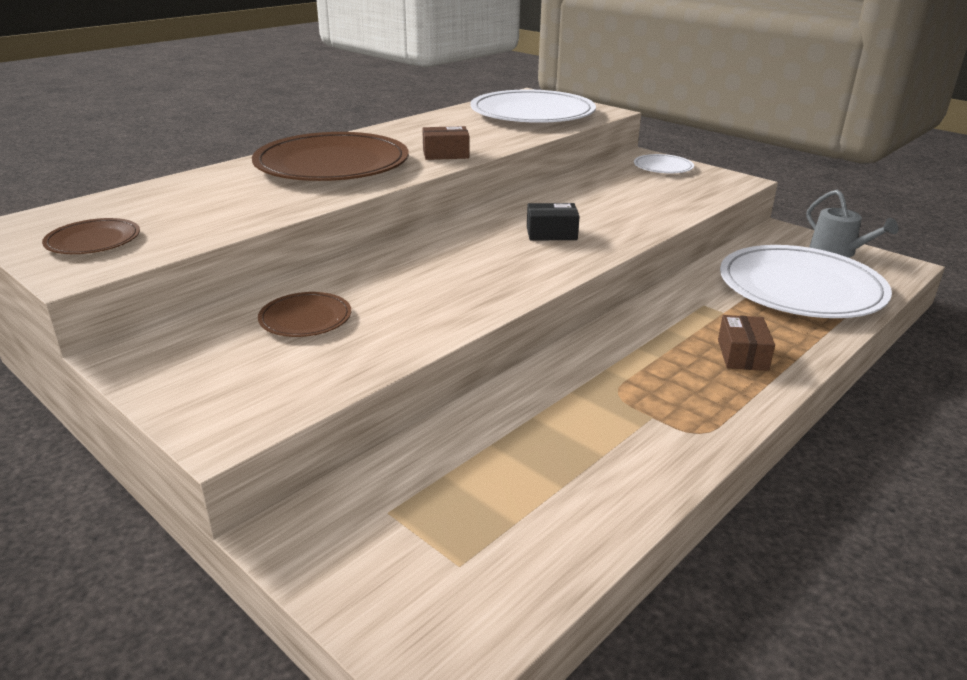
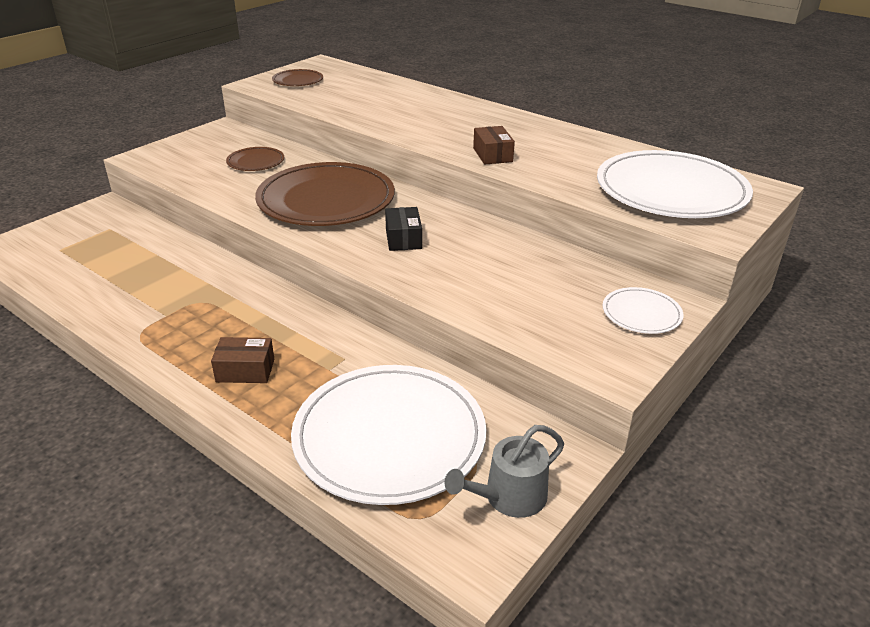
camera: 85 degrees right, 5 degrees up
(332, 164) = (450, 118): brown plate -> brown plate (326, 199)

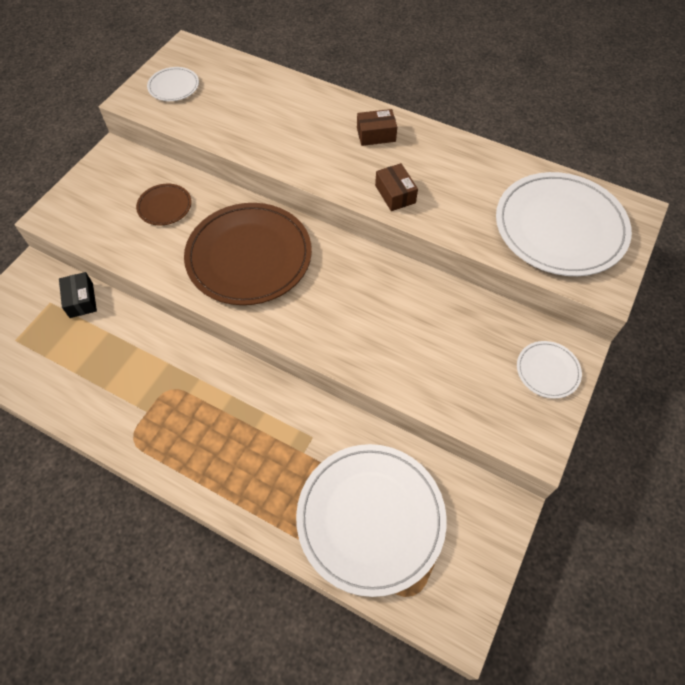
camera: 10 degrees left, 25 degrees up
(245, 370) = (236, 466): brown box -> brown box (376, 135)
(298, 80) = (173, 86): brown plate -> white plate
(403, 239) = (333, 303): black box -> black box (81, 300)
(509, 497) = (472, 562): grey watering can -> none

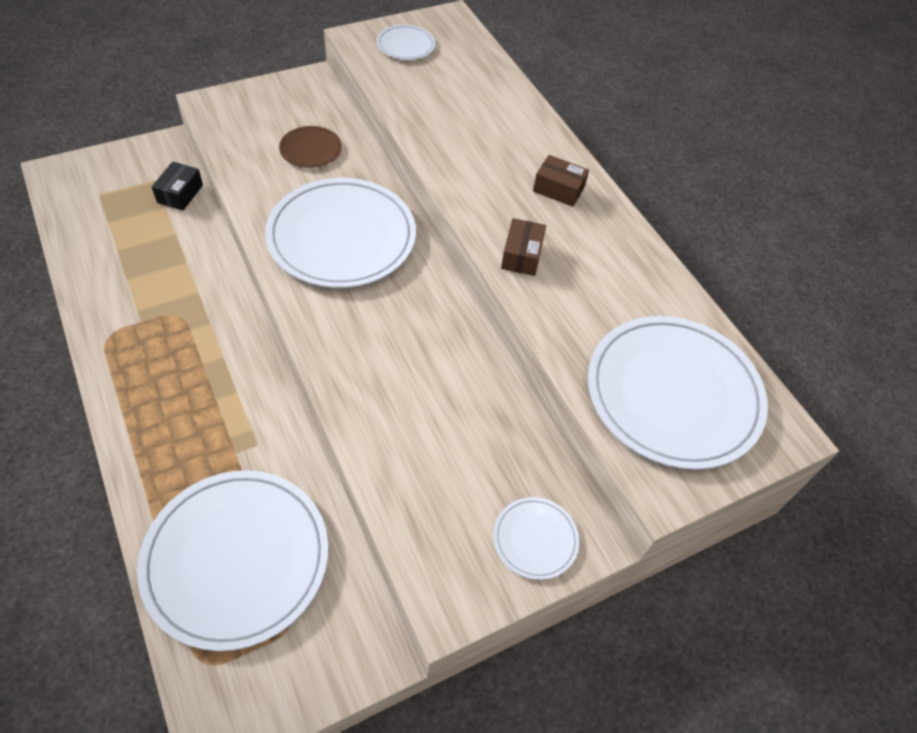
camera: 30 degrees right, 5 degrees down
(249, 256) = (342, 236): brown plate -> white plate

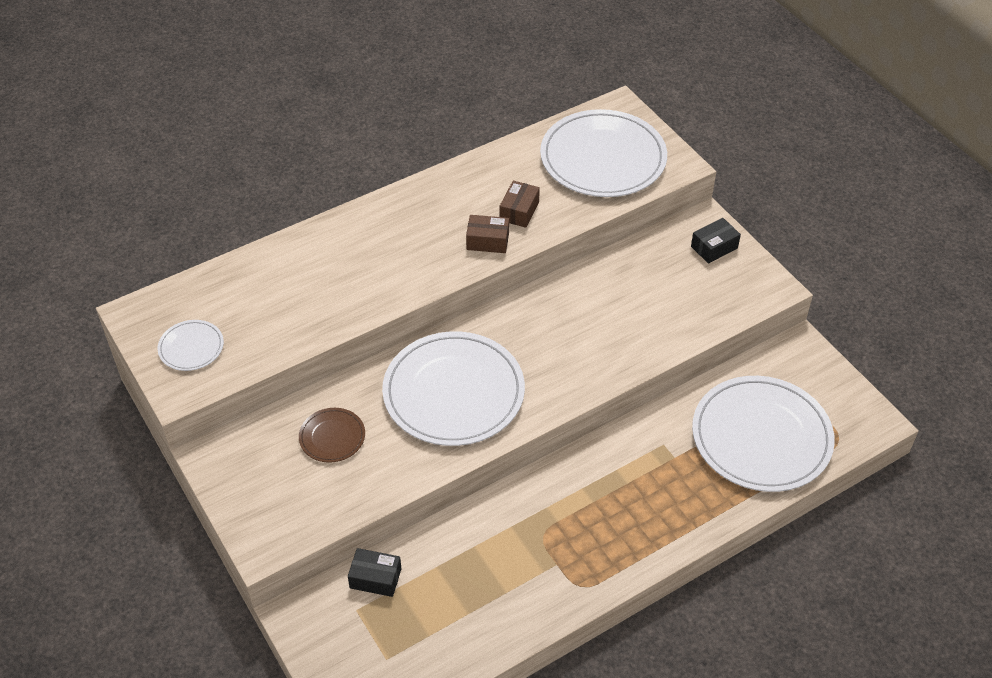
camera: 90 degrees left, 5 degrees down
(535, 539) = (714, 247): white plate -> black box
(558, 189) = (403, 220): brown box -> brown box (519, 211)

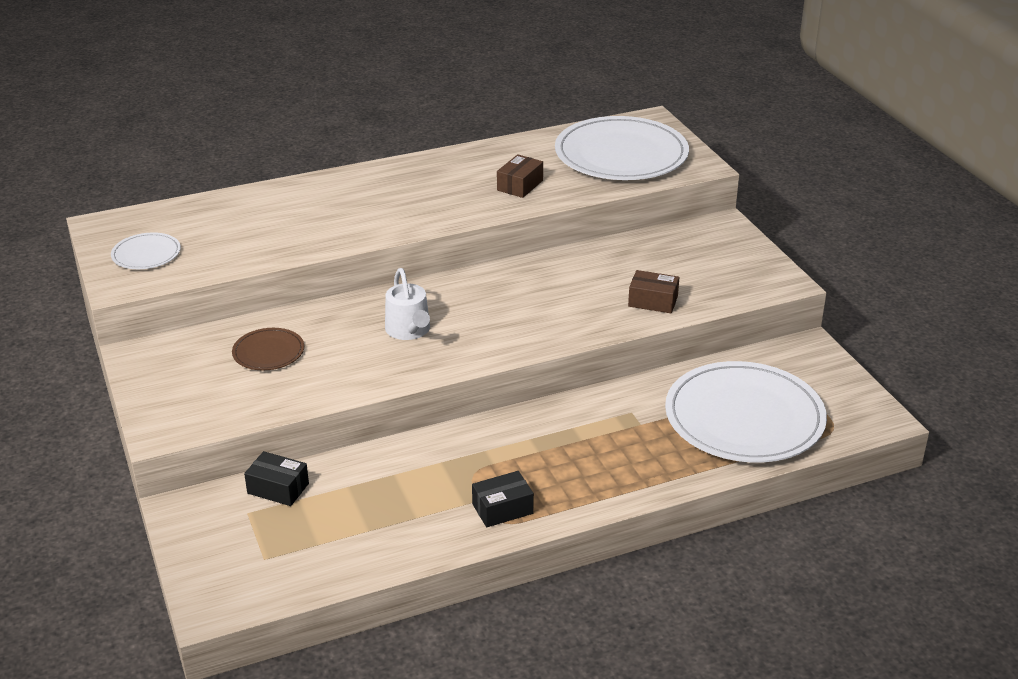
camera: 10 degrees right, 15 degrees down
(453, 392) = (409, 330): white plate -> white watering can
(487, 241) = (479, 204): brown box -> brown box (653, 301)
(714, 247) = (726, 245): black box -> black box (502, 509)

